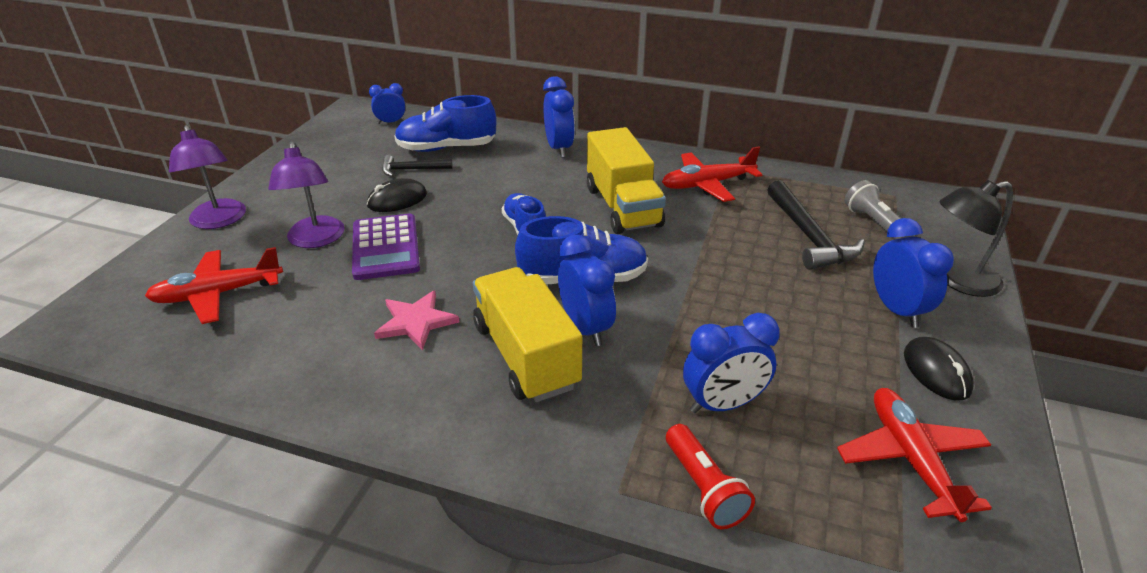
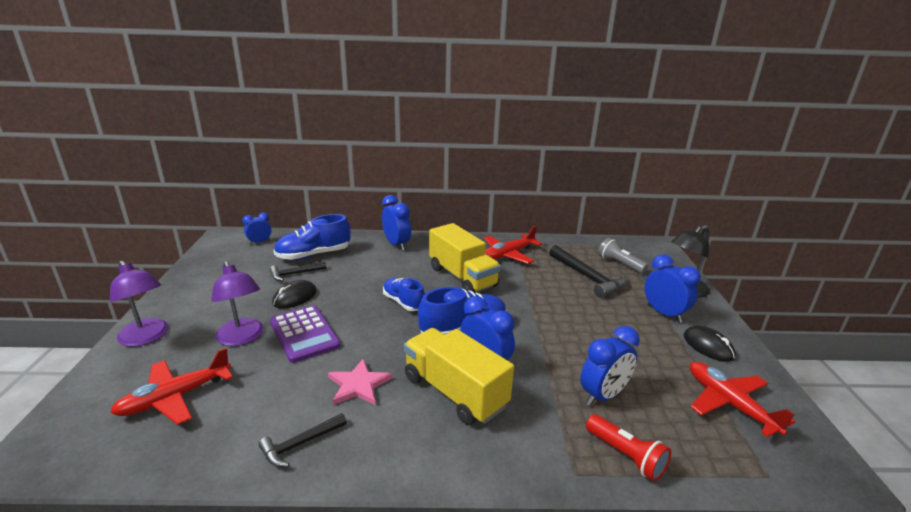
camera: 20 degrees left, 10 degrees down
(318, 375) = (300, 444): none -> black hammer

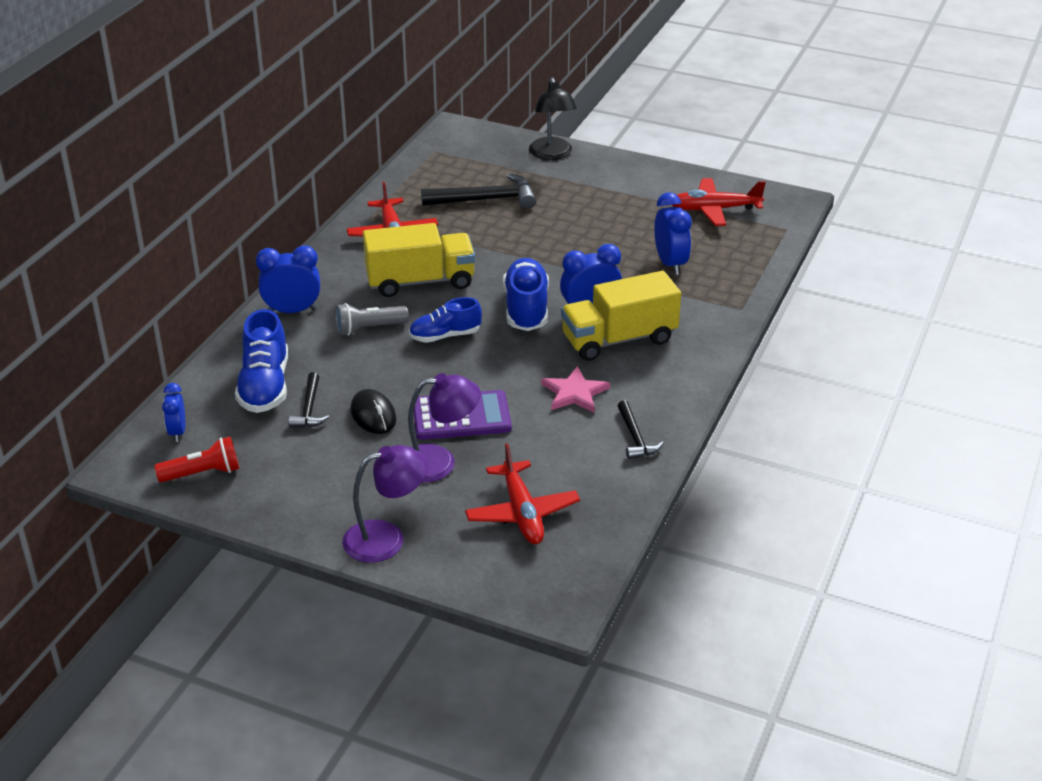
camera: 65 degrees left, 10 degrees up
(620, 264) = (474, 169): grey flashlight -> grey flashlight (369, 328)
(625, 456) = (737, 279): red flashlight -> red flashlight (203, 473)
(664, 313) = (582, 184): blue clock -> none
(708, 346) = (643, 184): black mouse -> none

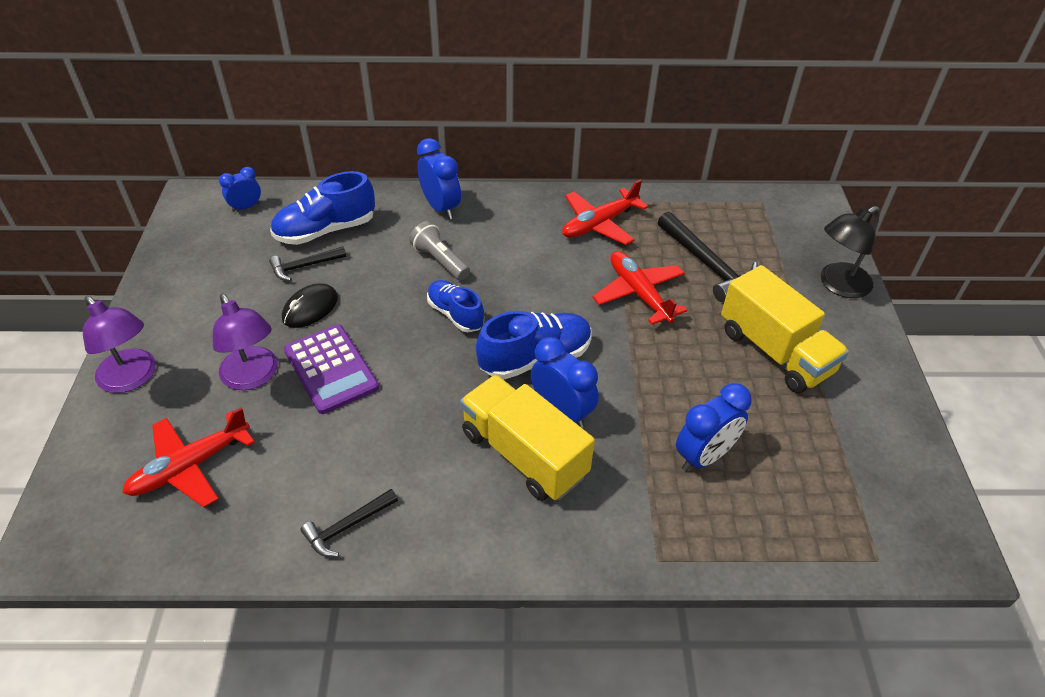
camera: 65 degrees right, 10 degrees up
(203, 473) = (197, 239): red flashlight -> none
(420, 281) = (534, 268): yellow truck -> yellow truck (775, 351)
(574, 393) = (407, 445): pink star -> none
(714, 209) = (855, 465): red plane -> red plane (638, 293)

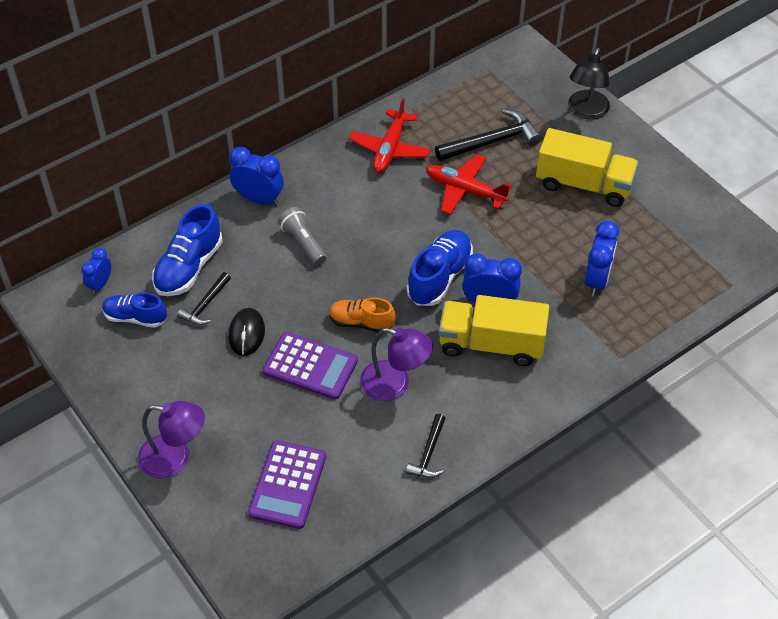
camera: 35 degrees left, 5 degrees up
(190, 467) = (288, 485): red plane -> purple calculator
(253, 377) = (262, 404): purple lamp -> purple lamp (395, 384)
(418, 357) = (361, 322): none -> orange shoe
(440, 261) = (303, 243): grey flashlight -> grey flashlight turned 45 degrees clockwise
(455, 314) = (355, 277): blue shoe -> blue shoe (135, 317)
(708, 265) = (492, 141): black hammer -> black hammer turned 45 degrees counterclockwise

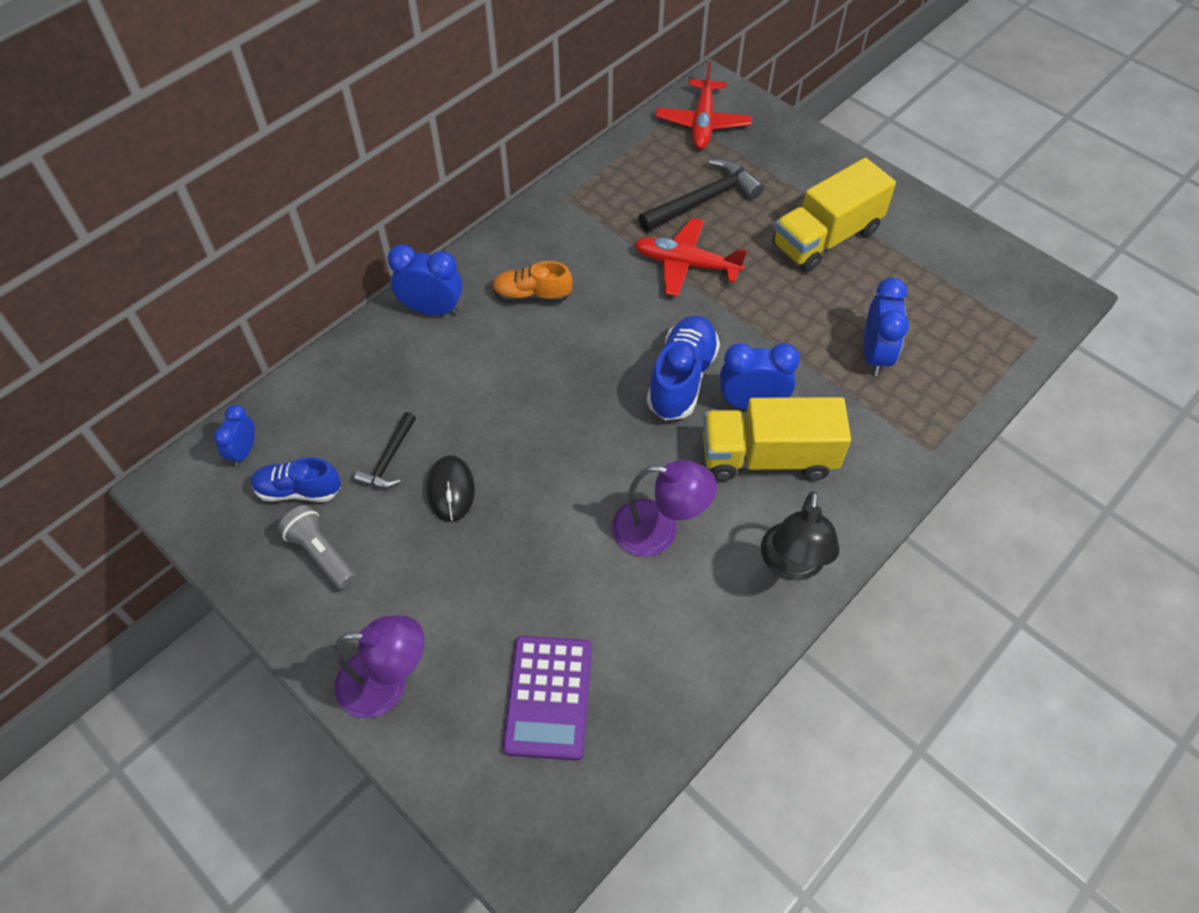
camera: 10 degrees left, 5 degrees up
(189, 267) = (358, 411): blue shoe -> none
(303, 243) = (500, 358): grey flashlight -> grey flashlight (321, 553)
(310, 366) = (543, 522): purple calculator -> none
(361, 322) = (596, 453): orange shoe -> orange shoe (532, 295)
(390, 149) = (582, 225): red plane -> red plane (703, 123)
(428, 453) = (725, 620): black hammer -> none
(584, 184) = (826, 238): yellow truck -> yellow truck turned 135 degrees clockwise
(586, 111) = (805, 151): black lamp -> black lamp (792, 565)

